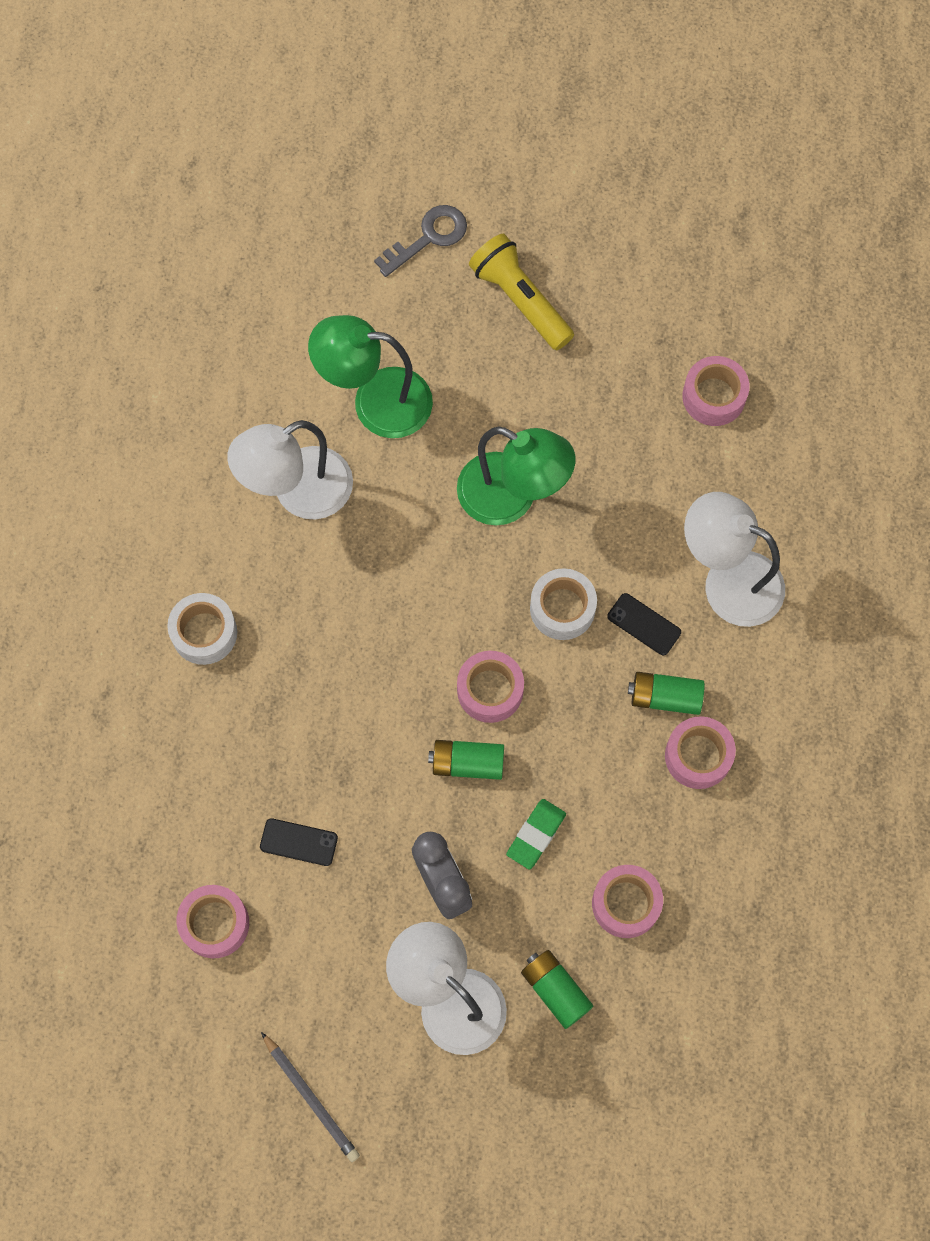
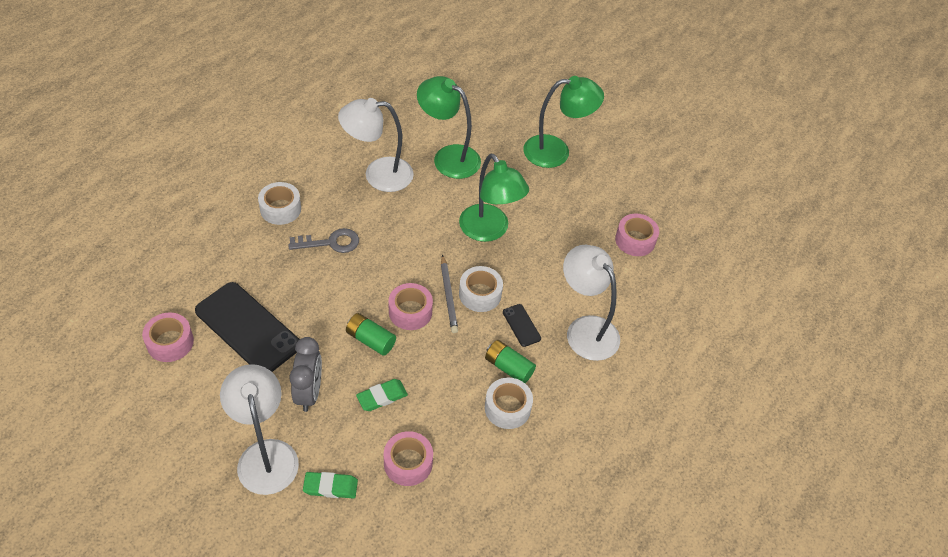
camera: 25 degrees right, 20 degrees down
(299, 842) = (248, 328): black phone -> black phone, size x2.29
(311, 1098) = (144, 462): grey pencil -> grey pencil (448, 296)
(429, 237) = (527, 106): grey key -> grey key (331, 242)
(520, 300) = (556, 151): yellow flashlight -> green lamp
(555, 990) = (330, 487): green battery -> green eraser
(698, 756) = (507, 408): pink tape -> white tape

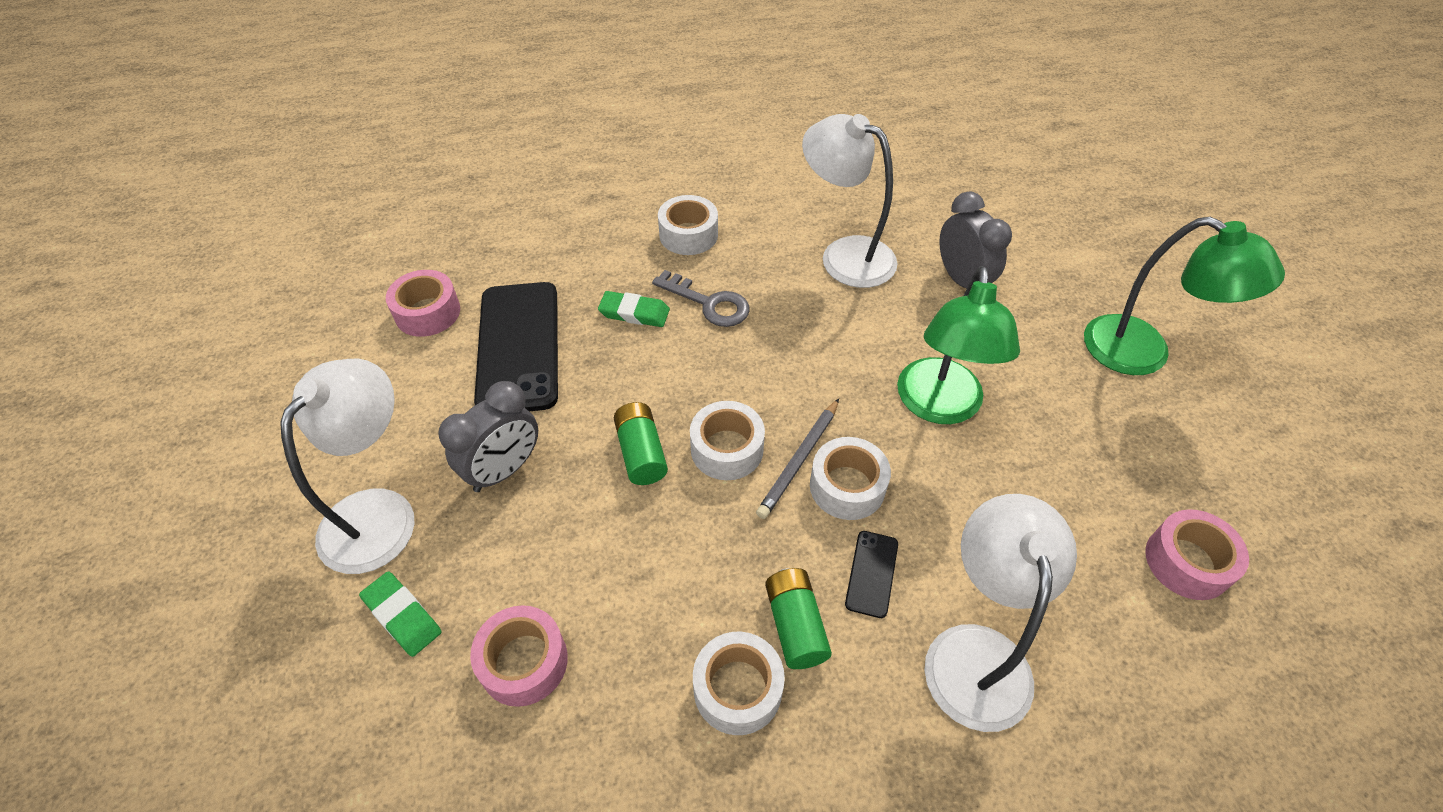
camera: 45 degrees right, 0 degrees up
(382, 397) = (582, 539): green eraser -> green eraser (634, 313)
(410, 312) = (727, 449): pink tape -> white tape
(448, 157) = (961, 280): green lamp -> grey clock

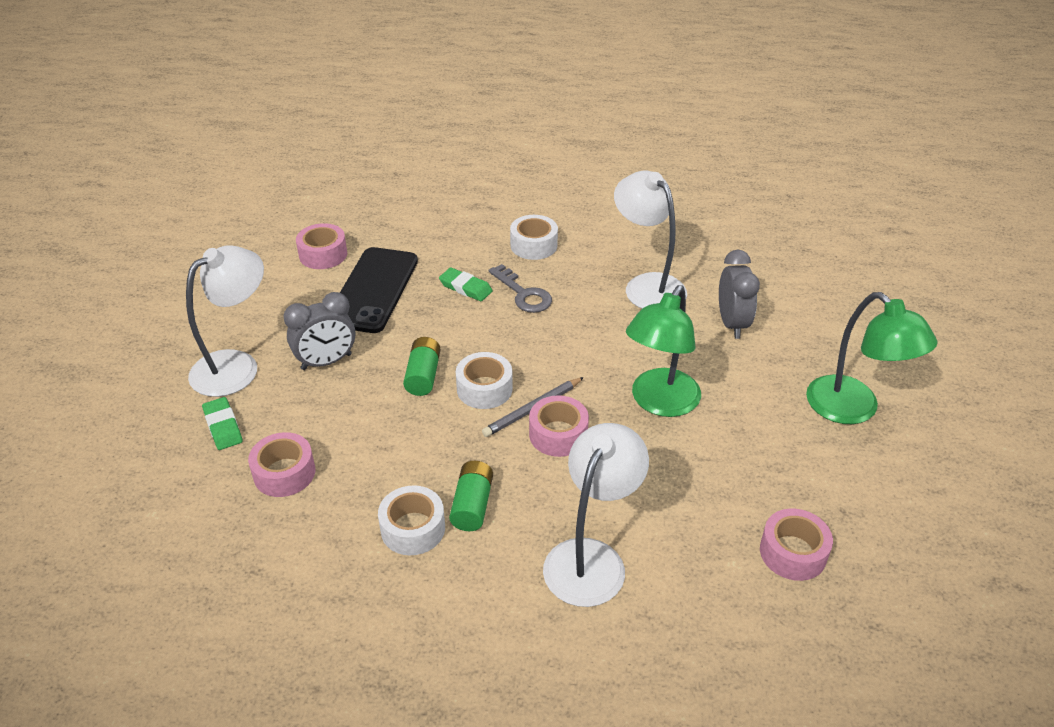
camera: 20 degrees right, 10 degrees down
(847, 486) = (558, 434): white tape -> pink tape
(871, 573) = (544, 491): black phone -> none

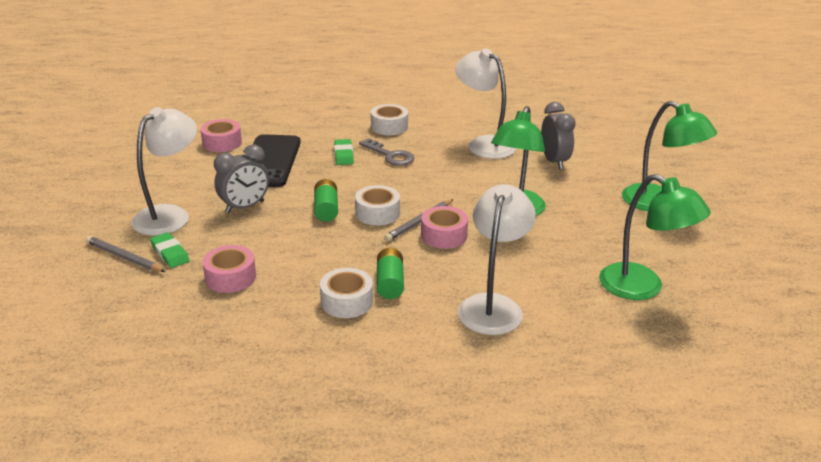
camera: 10 degrees left, 10 degrees down
(169, 427) = (124, 257): none -> grey pencil
(465, 287) = (343, 155): green eraser -> green eraser turned 60 degrees clockwise
(793, 552) = (642, 288): pink tape -> green lamp

